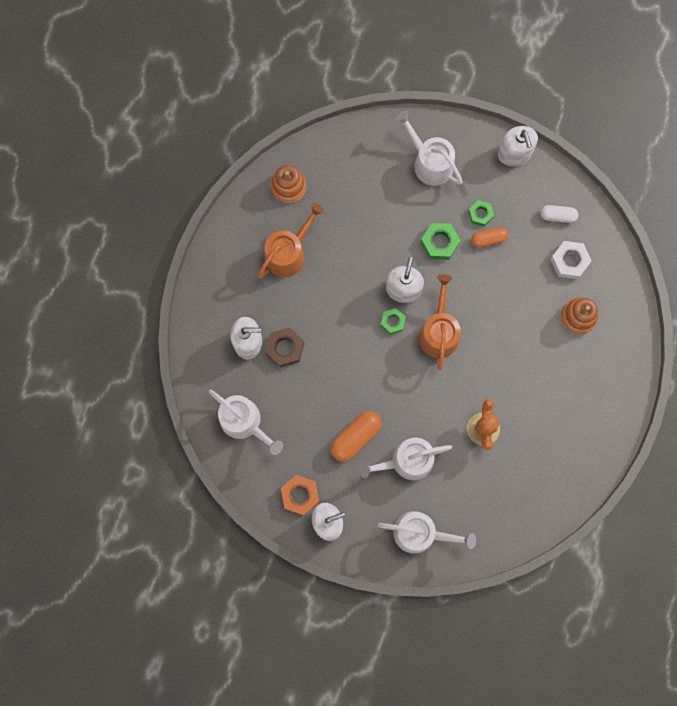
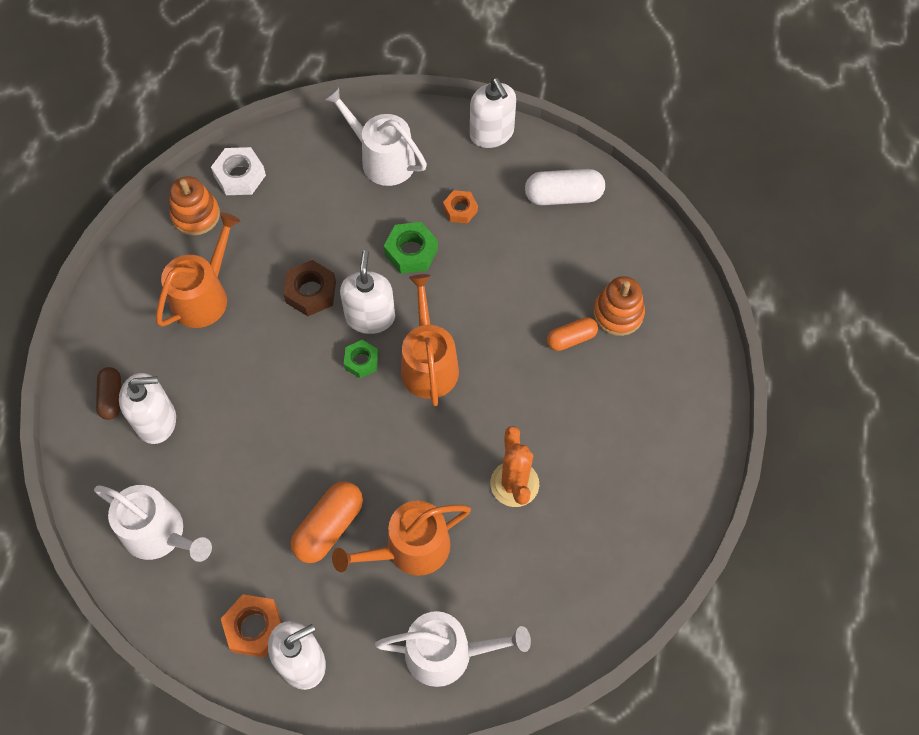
camera: 10 degrees left, 15 degrees down
(219, 319) = (111, 397): none -> brown capsule
(285, 348) = (211, 421): brown nut -> brown nut (311, 292)
(407, 461) = (410, 549): white watering can -> orange watering can
(480, 214) = (460, 210): green nut -> orange nut
(489, 239) = (477, 237): orange capsule -> orange capsule (571, 339)
(558, 216) = (563, 196): white capsule -> white capsule, size x1.58
(569, 261) = (590, 247): white nut -> white nut (240, 176)

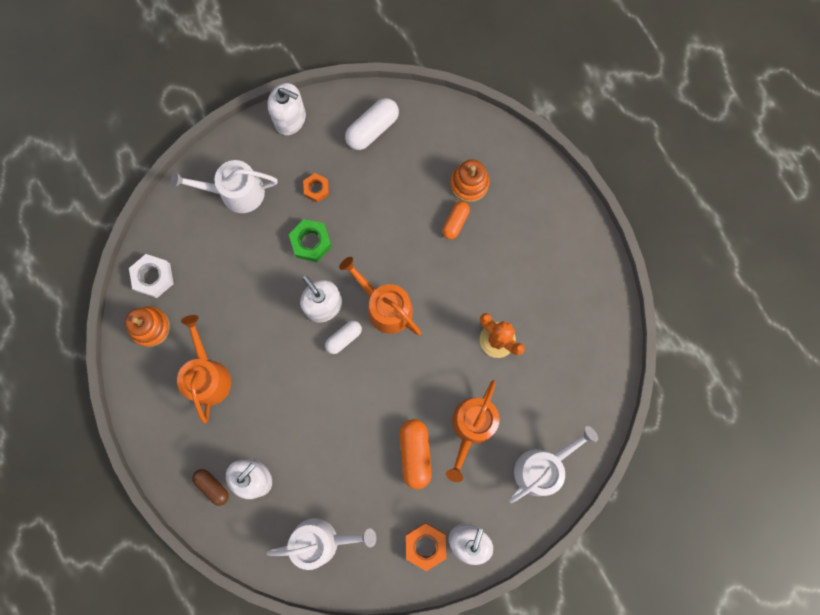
camera: 40 degrees left, 15 degrees up
(311, 292) = (272, 319): brown nut -> none
(361, 361) = (344, 338): green nut -> white capsule

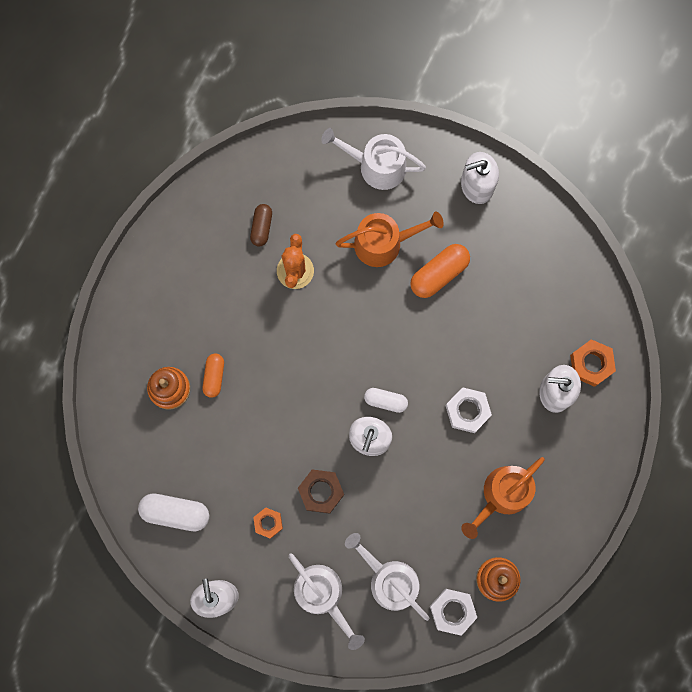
camera: 125 degrees left, 0 degrees up
(212, 487) = (588, 421): brown capsule -> brown capsule (261, 227)
(290, 396) = (467, 411): none -> white nut
(311, 242) = (321, 491): green nut -> brown nut
(321, 541) = (563, 301): white watering can -> white watering can (389, 580)
(385, 307) = (333, 384): orange watering can -> none
(425, 545) = (505, 216): orange nut -> orange nut (591, 364)
(455, 222) = (214, 376): orange capsule -> orange capsule turned 75 degrees counterclockwise

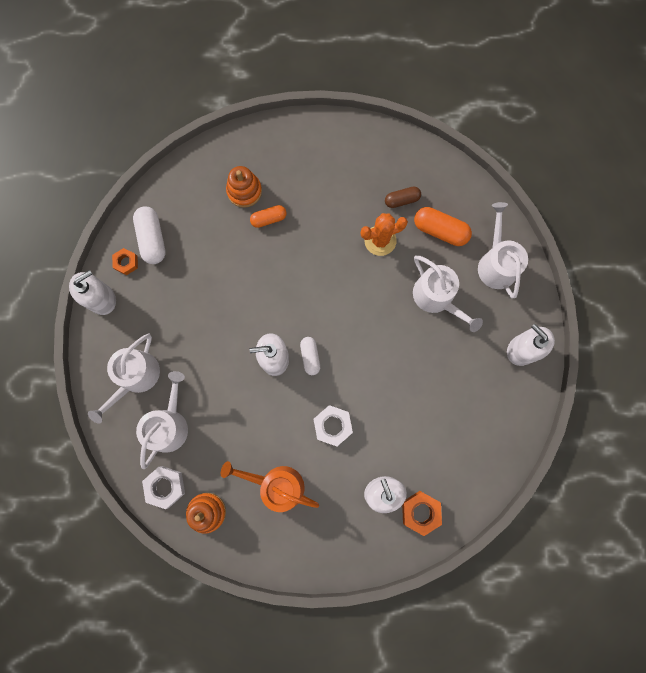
camera: 65 degrees right, 0 degrees up
(268, 523) = (174, 310): orange nut -> orange nut (126, 262)
(321, 491) = (216, 339): brown nut -> none
(384, 243) = (436, 297): orange watering can -> white watering can
(439, 274) = (433, 352): orange capsule -> orange capsule (440, 230)

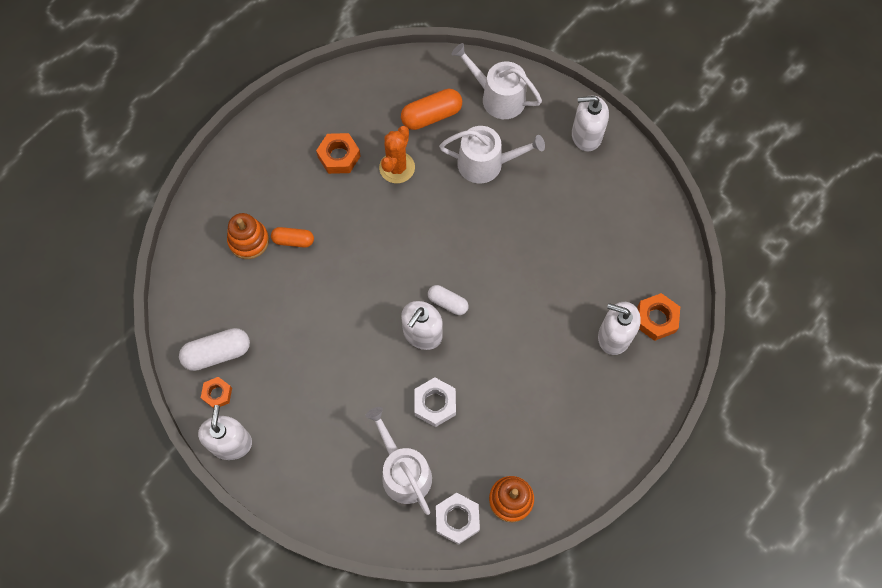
camera: 50 degrees left, 10 degrees down
(136, 377) = (333, 468): white watering can -> none
(152, 239) = (217, 353): white capsule -> white capsule turned 45 degrees counterclockwise
(268, 219) = (293, 240): orange capsule -> orange capsule turned 75 degrees clockwise
(277, 485) = (537, 419): orange watering can -> none
(332, 426) = (524, 332): white nut -> white nut (435, 403)
(354, 196) = (339, 156): none -> orange nut
(402, 200) = (378, 124): brown capsule -> none

